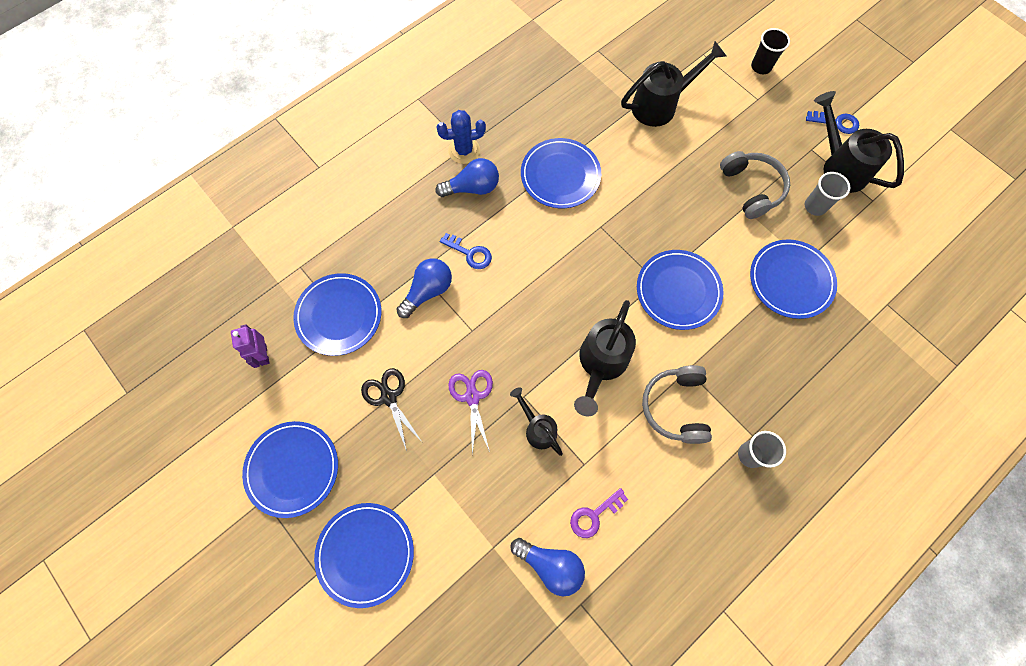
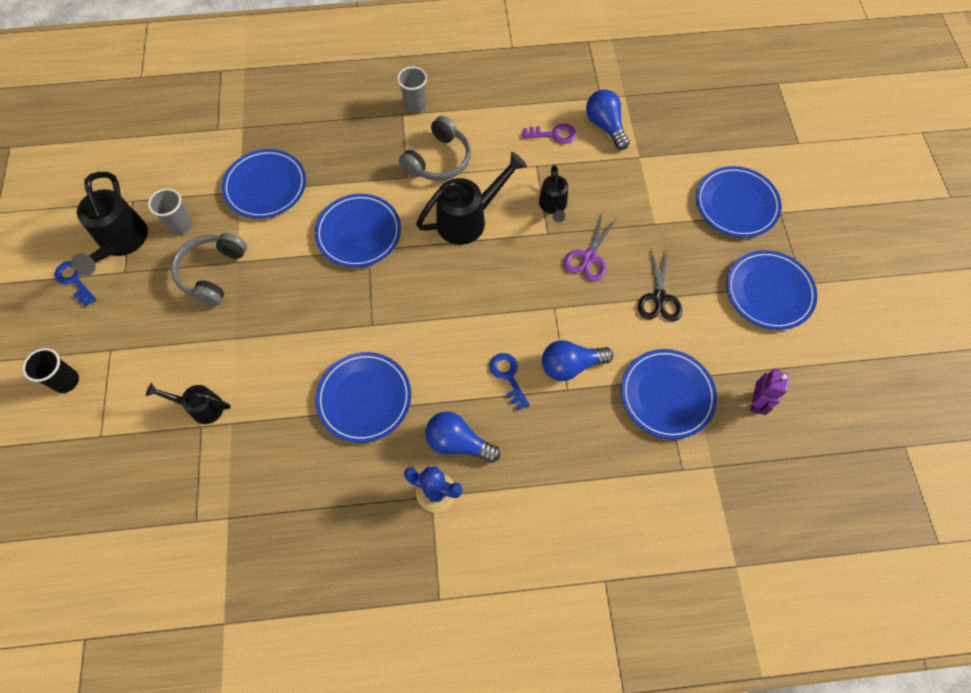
camera: 145 degrees left, 5 degrees down
(661, 105) = (201, 407): black watering can -> black watering can, size x0.59

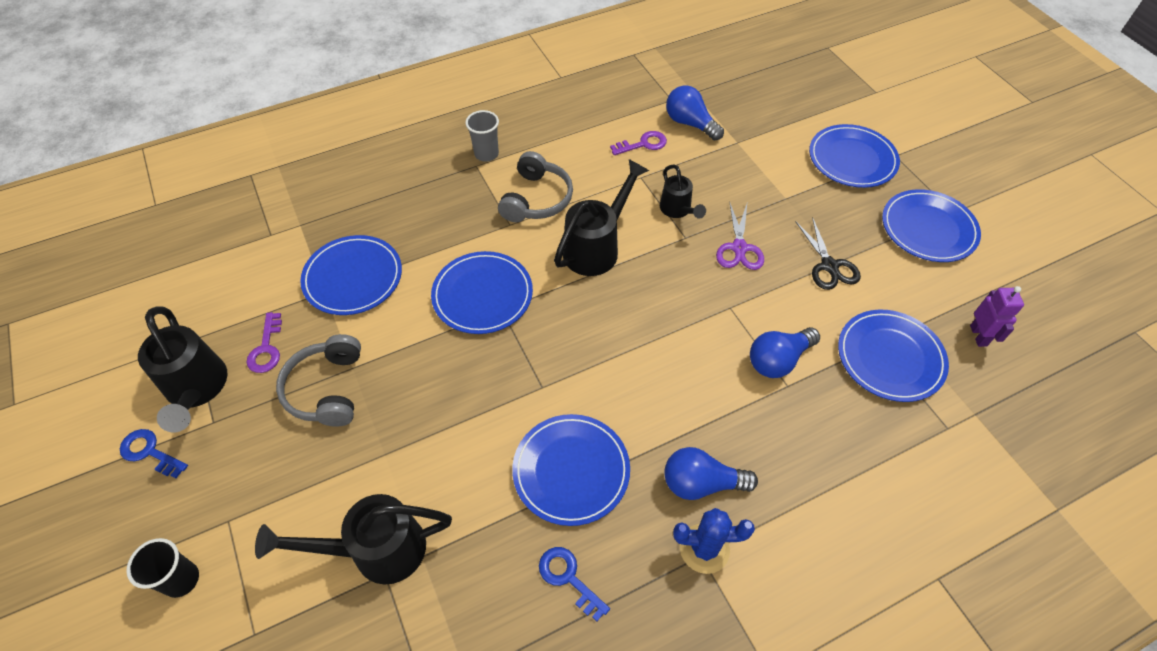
camera: 20 degrees left, 10 degrees down
(181, 225) = (266, 348): grey cup -> purple key
(201, 407) = (375, 550): black watering can -> black watering can, size x1.69
(508, 376) = (719, 393): blue key -> blue key (568, 578)

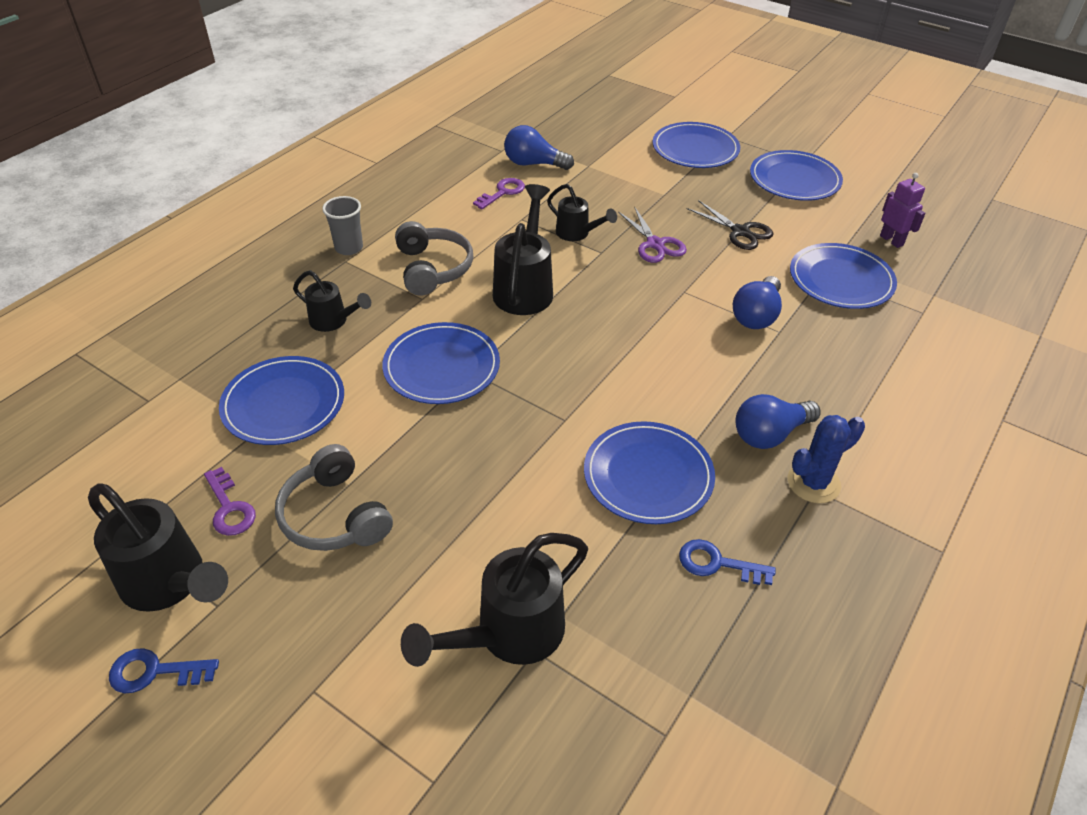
camera: 30 degrees left, 10 degrees down
(181, 580) = (301, 777): black cup -> none
(432, 219) = (334, 321): none -> black watering can

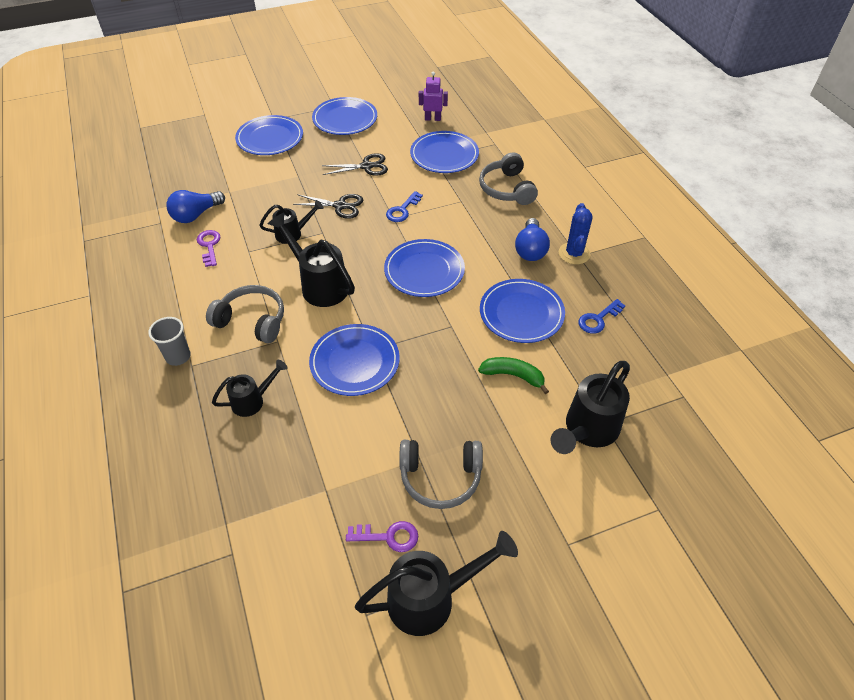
camera: 55 degrees left, 5 degrees up
(155, 672) = (500, 632): blue key -> blue key (402, 210)
(283, 404) = (313, 465): blue plate -> blue plate (424, 271)
(508, 635) = (587, 431): black watering can -> black watering can turned 45 degrees clockwise
(537, 514) = (513, 376): none -> green banana
(655, 244) = (340, 206): purple scissors -> black scissors
(756, 316) = (441, 202): blue light bulb -> none
(853, 361) = (507, 189): none -> grey headphones

